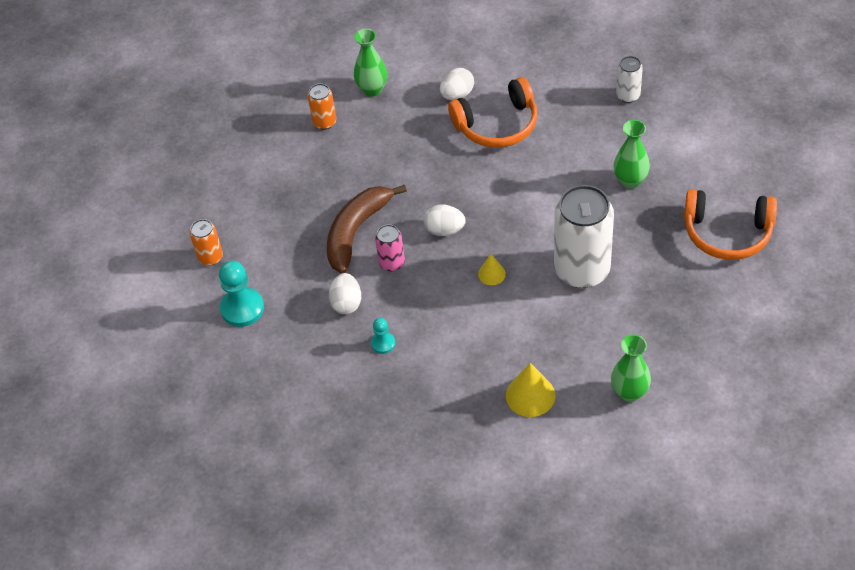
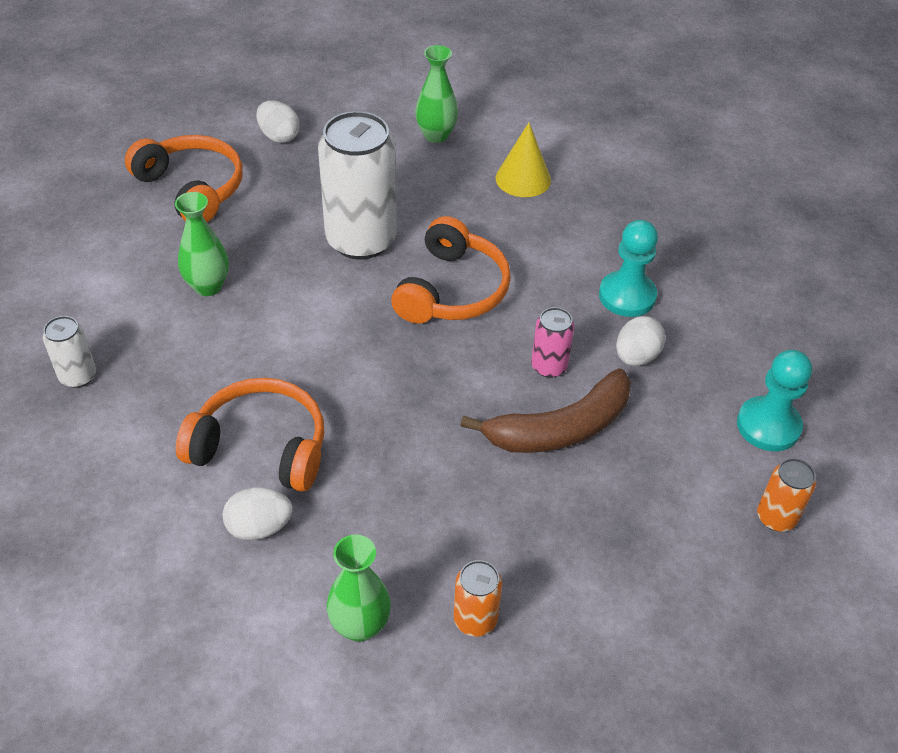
camera: 150 degrees left, 5 degrees down
(383, 343) = (627, 296): turquoise pawn -> turquoise pawn, size x1.84
(444, 230) = (456, 364): white egg -> white egg (279, 136)
(491, 274) = (452, 290): yellow cone -> orange headphones

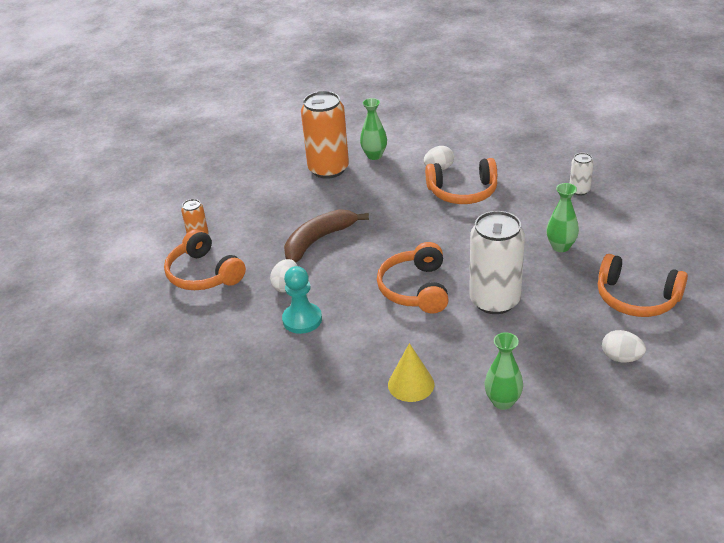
camera: 165 degrees right, 10 degrees down
(475, 619) = (328, 169): orange can -> orange can, size x2.12
(549, 366) = (336, 266): pink can -> none
(768, 426) = (203, 274): turquoise pawn -> orange headphones

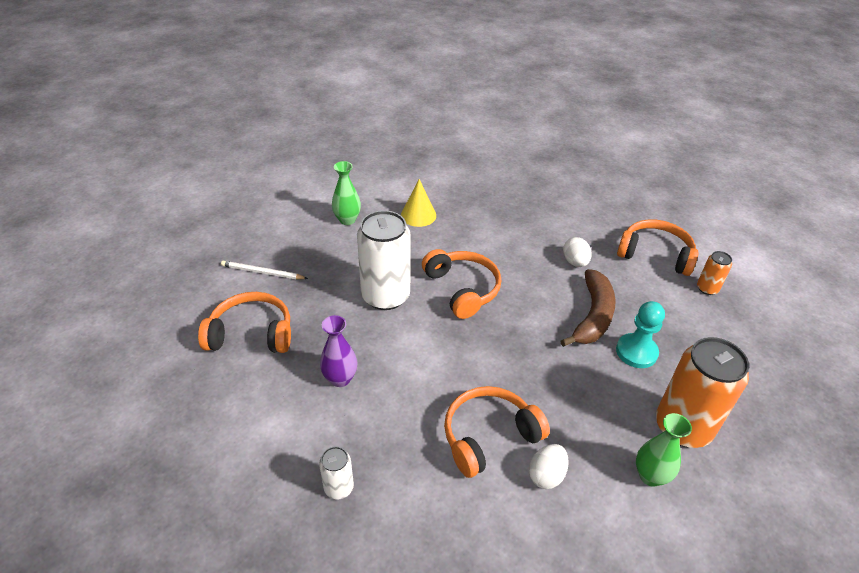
camera: 150 degrees right, 5 degrees up
(302, 319) = (535, 238): turquoise pawn -> turquoise pawn (636, 352)
(560, 246) = (340, 379): green vase -> purple vase
(621, 358) = (262, 272): white egg -> white pencil

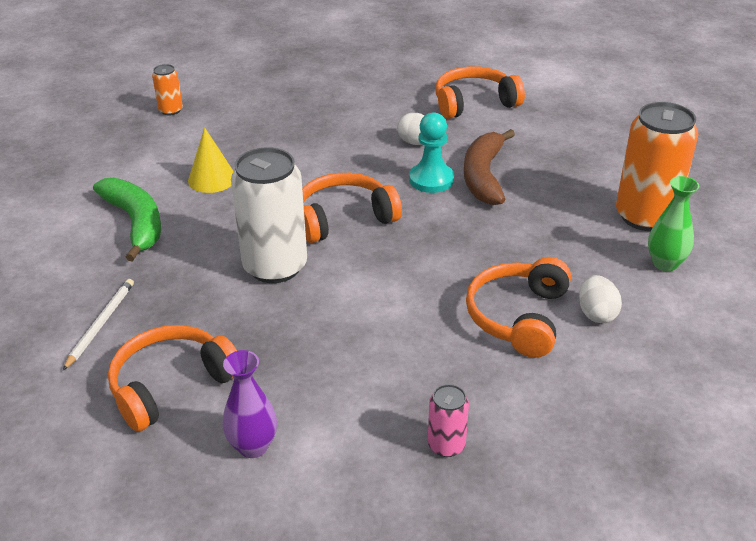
camera: 40 degrees left, 5 degrees down
(262, 272) = (101, 324): white pencil -> white pencil turned 135 degrees clockwise
(339, 487) = (446, 445): white can -> pink can
(340, 379) = (326, 362): purple vase -> purple vase (253, 446)
(347, 220) = (136, 222): green vase -> green banana
(462, 289) = (344, 218): orange headphones -> orange headphones turned 45 degrees counterclockwise
(593, 316) = (484, 176): brown banana -> brown banana turned 150 degrees counterclockwise
(636, 352) = (550, 184): turquoise pawn -> turquoise pawn (431, 180)
(707, 288) = (543, 108): orange can -> orange can (171, 110)

